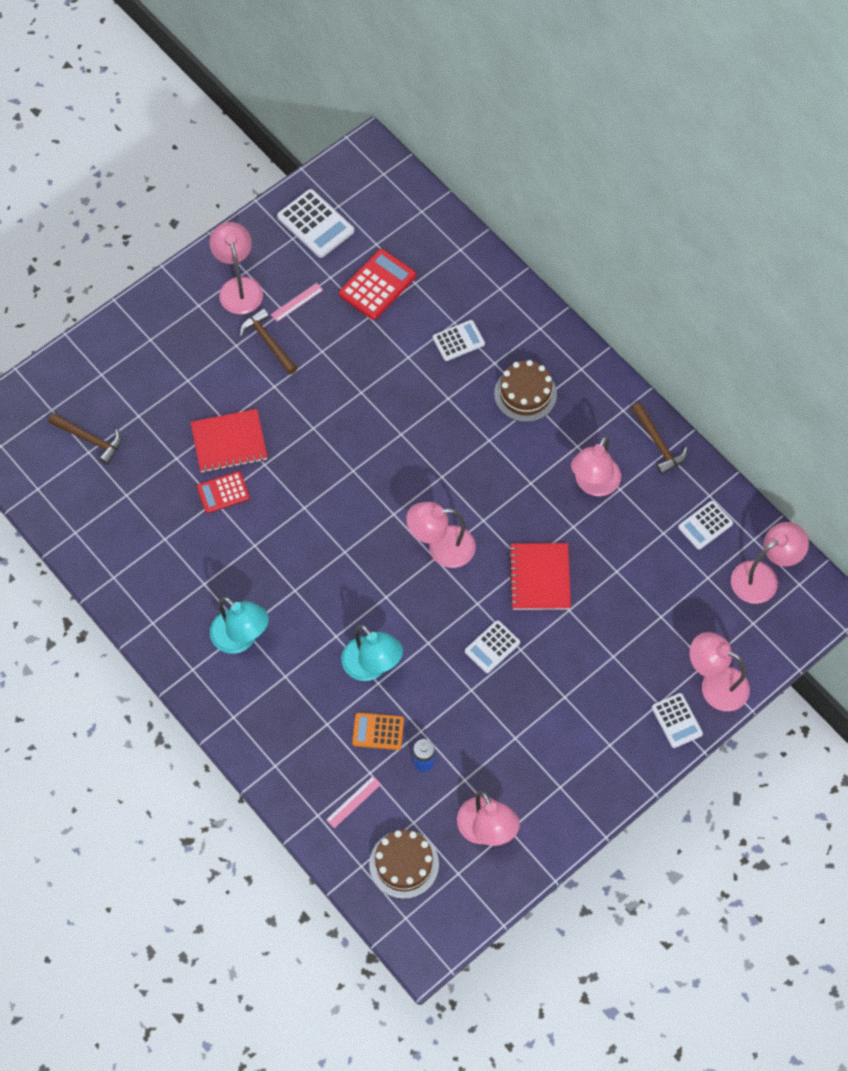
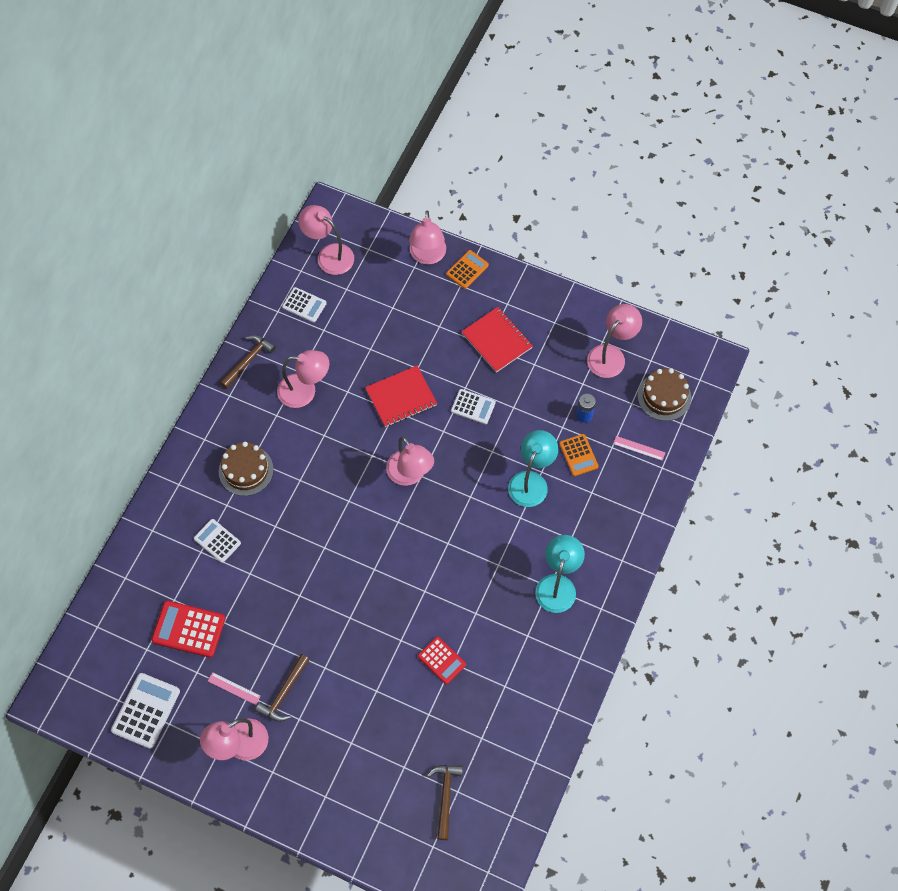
camera: 115 degrees left, 0 degrees up
(229, 442) = (394, 678): red notebook -> red notebook (497, 340)
(676, 720) = (467, 269): white calculator -> orange calculator

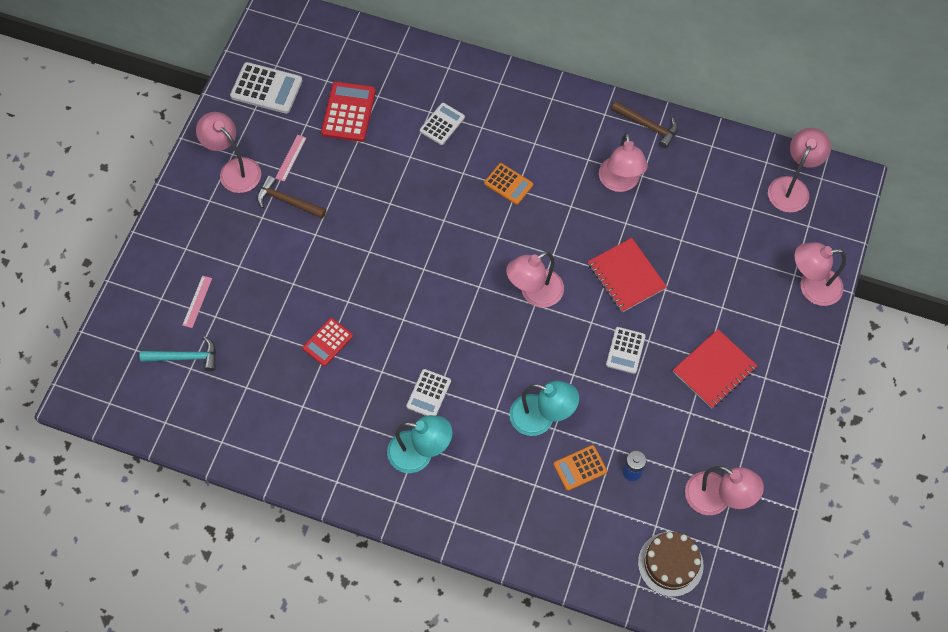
camera: 85 degrees right, 0 degrees up
(246, 470) = (521, 139): brown cake -> none
(304, 305) = (724, 170): white calculator -> white calculator (428, 394)
(445, 797) = (185, 357): brown hammer -> turquoise hammer
(467, 269) = (802, 331): orange calculator -> orange calculator (508, 184)
(639, 448) = (597, 536): pink ruler -> pink ruler (197, 301)

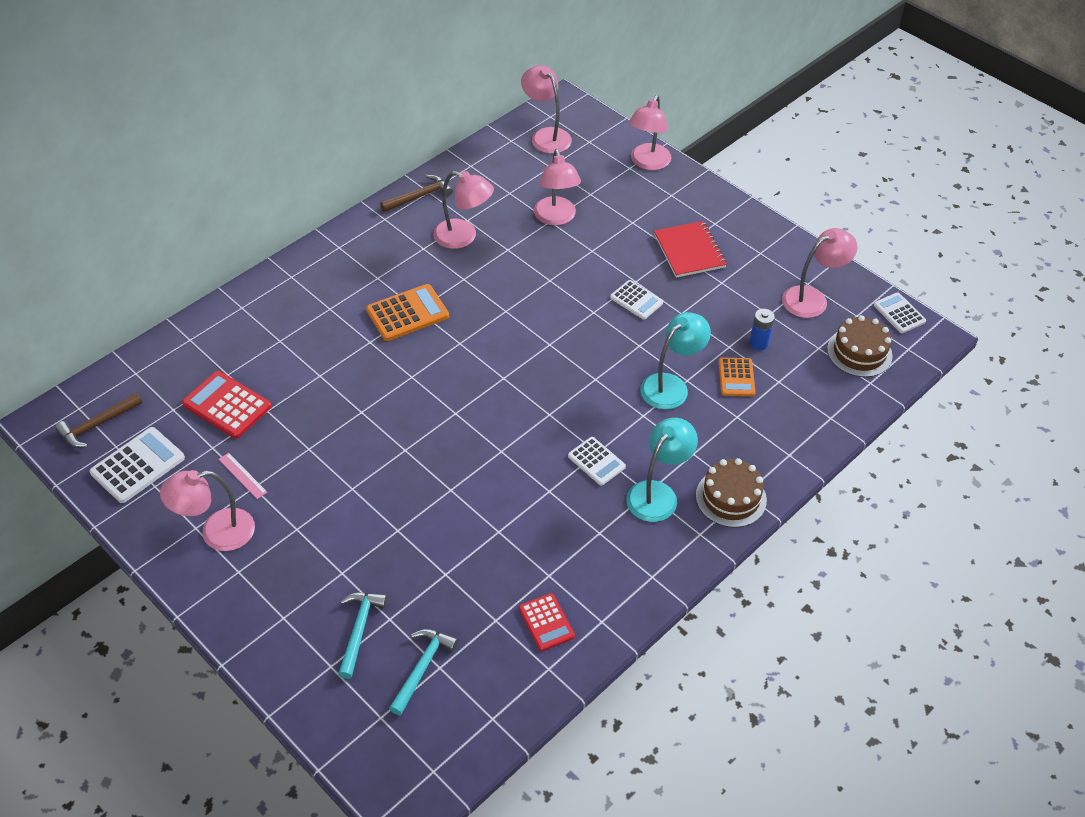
camera: 65 degrees left, 15 degrees down
(197, 301) = (359, 630): pink ruler -> turquoise hammer
(287, 201) = (294, 498): brown hammer -> brown hammer (97, 425)
(327, 342) = (487, 525): red calculator -> red calculator (546, 622)
(442, 124) = (302, 336): white calculator -> white calculator (899, 313)
(444, 512) = (731, 498): none -> brown cake
(508, 184) = (407, 313): orange calculator -> orange calculator, size x1.55
(534, 293) = (538, 340): pink lamp -> pink lamp (556, 218)
(626, 276) = (562, 270): red notebook -> none

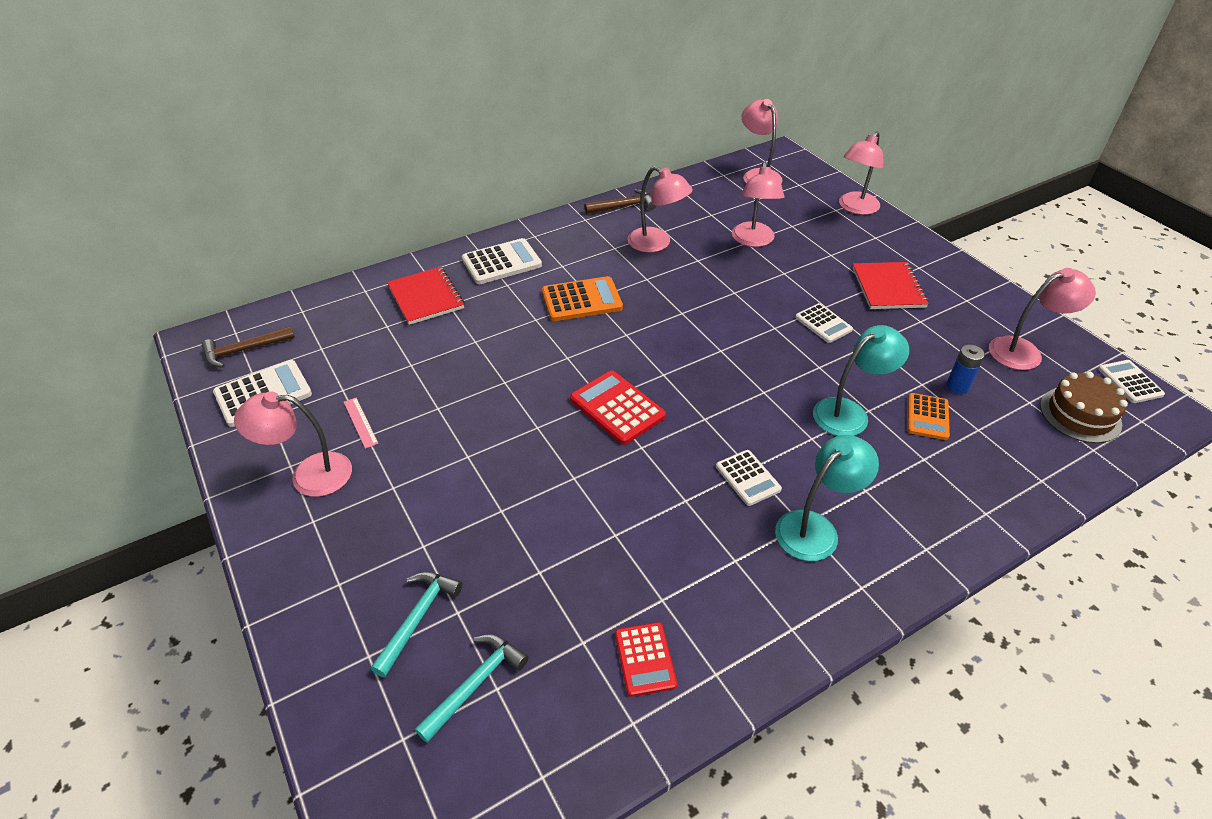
camera: 15 degrees right, 5 degrees down
(227, 405) = (374, 353): red calculator -> red calculator (617, 408)
(254, 336) = (426, 297): none -> red notebook
(316, 284) = (501, 262): none -> white calculator
(731, 498) = (906, 550): brown cake -> none

